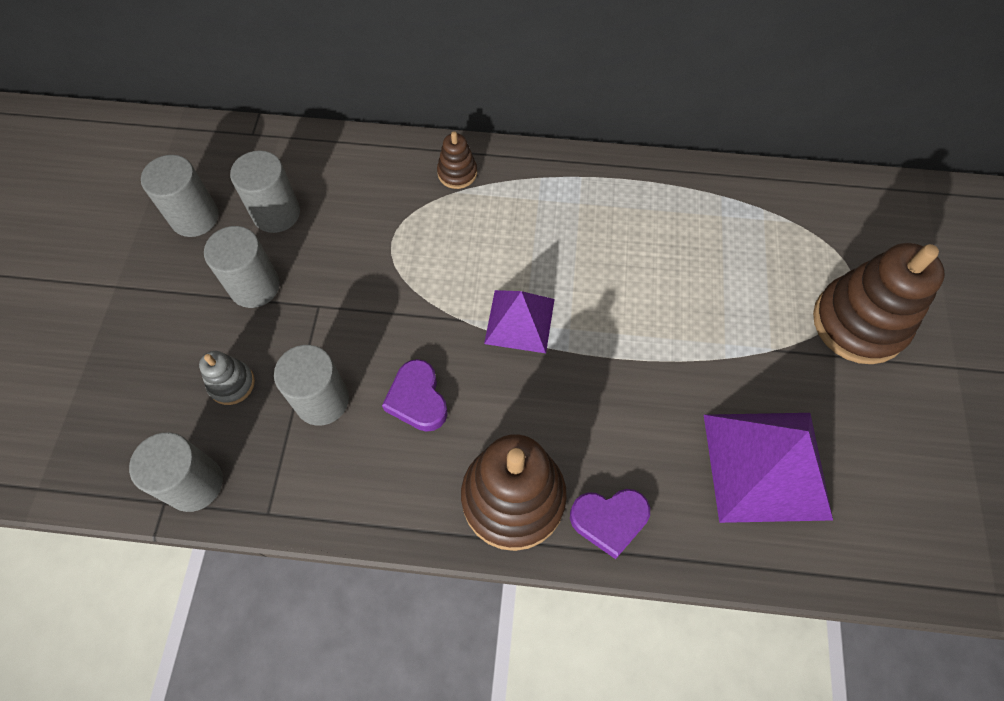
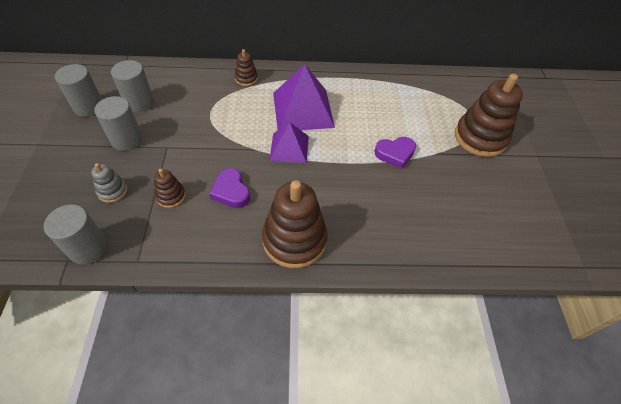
camera: 10 degrees left, 10 degrees down
(322, 400) = (171, 196): grey cylinder -> brown stacking toy
(609, 520) = (354, 247): purple heart -> purple heart (395, 154)
(766, 466) = (442, 211): purple pyramid -> purple pyramid (303, 110)

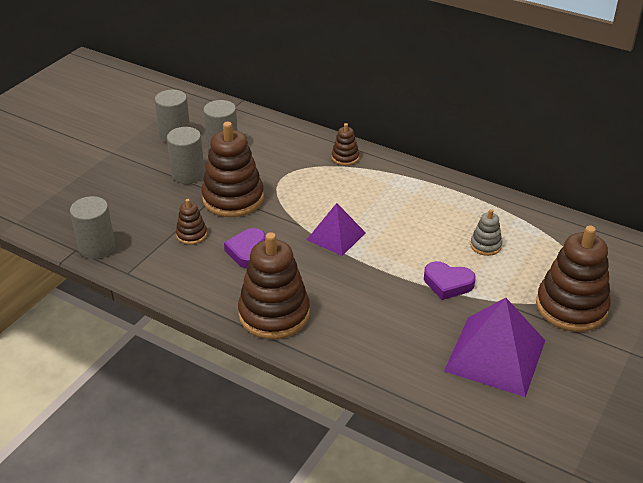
camera: 35 degrees right, 15 degrees down
(112, 191) = (146, 212): grey stacking toy -> grey stacking toy (485, 245)
(183, 147) = (233, 198): none -> brown stacking toy
(303, 110) = (381, 206): purple pyramid -> purple pyramid (495, 355)

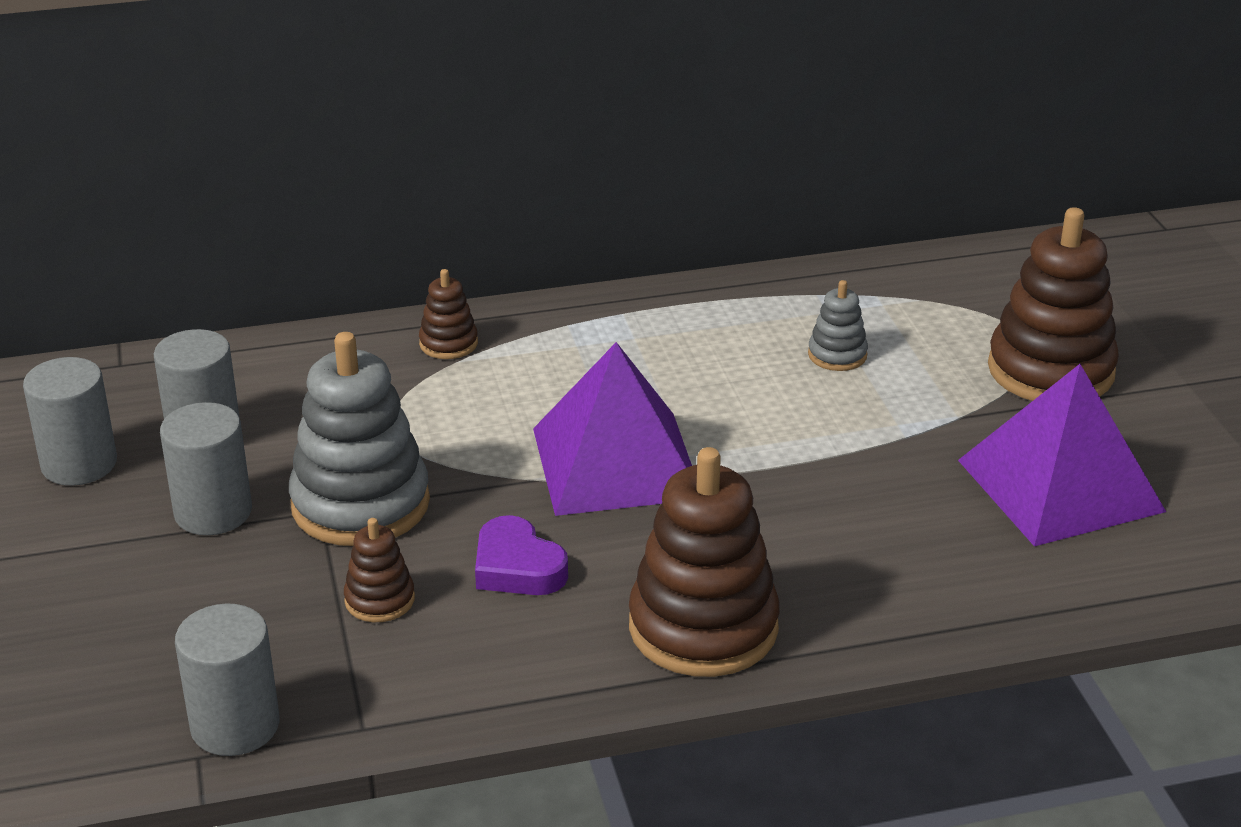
camera: 45 degrees left, 5 degrees down
(233, 198) = (360, 504): brown stacking toy -> grey stacking toy
(336, 236) = (616, 463): purple pyramid -> purple pyramid, size x1.64
(447, 283) = (867, 433): purple heart -> none

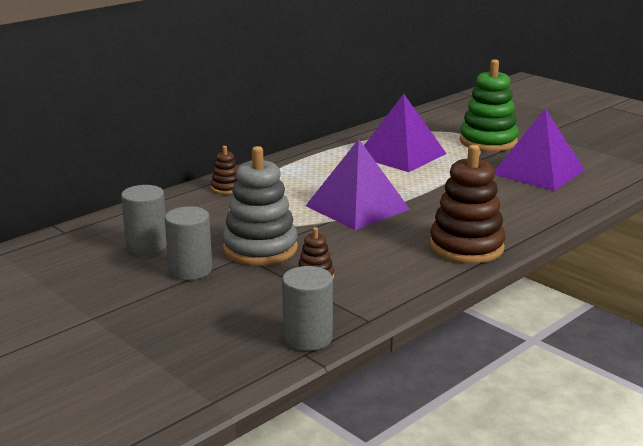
camera: 30 degrees left, 10 degrees down
(79, 464) = (93, 272): grey cylinder -> none
(517, 567) = (362, 250): purple heart -> none
(837, 355) = (401, 155): grey stacking toy -> purple pyramid
(1050, 370) = (488, 141): brown stacking toy -> green stacking toy

